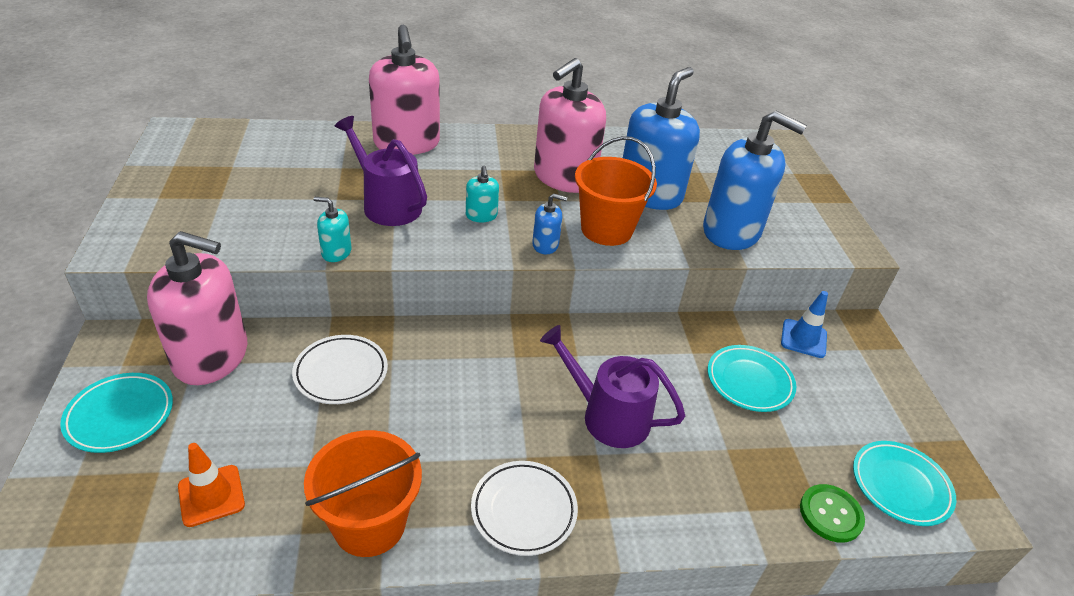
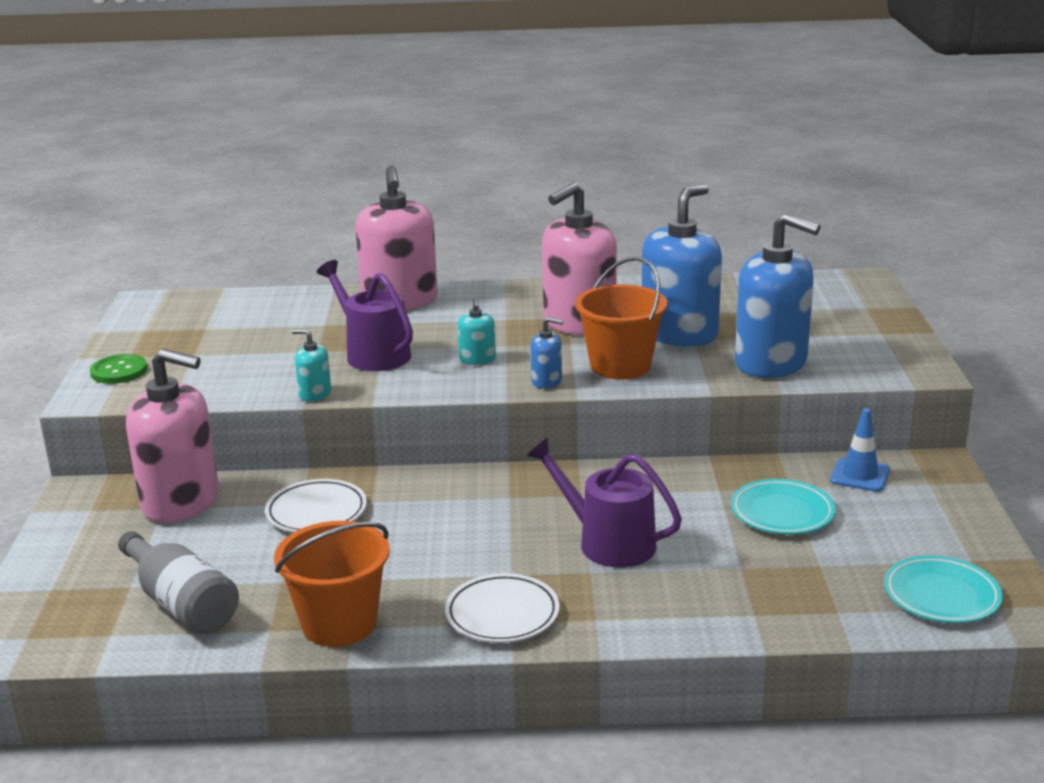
camera: 10 degrees right, 15 degrees down
(120, 416) = (90, 547): turquoise plate -> none
(211, 495) = (181, 603): orange traffic cone -> grey bottle
(830, 514) = (849, 618): green button -> green button (119, 371)

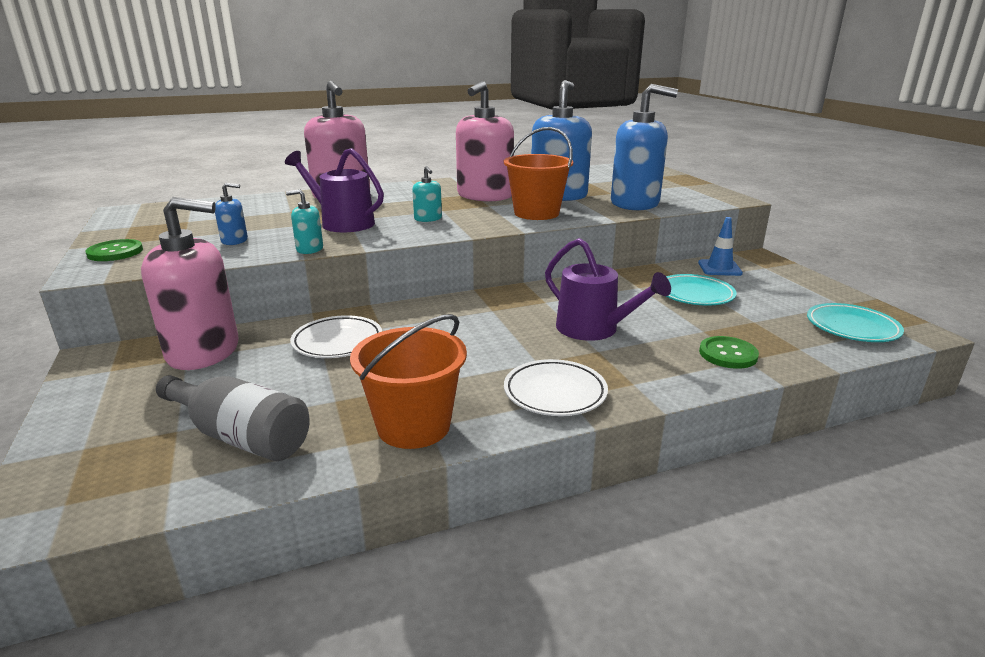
camera: 20 degrees left, 0 degrees up
(546, 381) = (491, 225): blue soap dispenser -> blue soap dispenser (234, 240)
(608, 543) = (593, 329): purple watering can -> purple watering can turned 150 degrees counterclockwise
(739, 603) = (728, 354): none -> green button

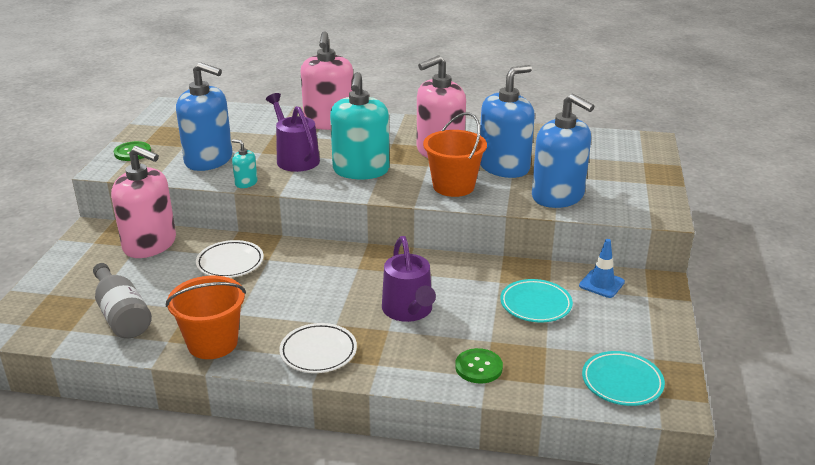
camera: 30 degrees right, 5 degrees up
(234, 240) = (209, 160): blue soap dispenser -> blue soap dispenser, size x2.29
(428, 219) = (361, 170): turquoise soap dispenser -> turquoise soap dispenser, size x2.29

